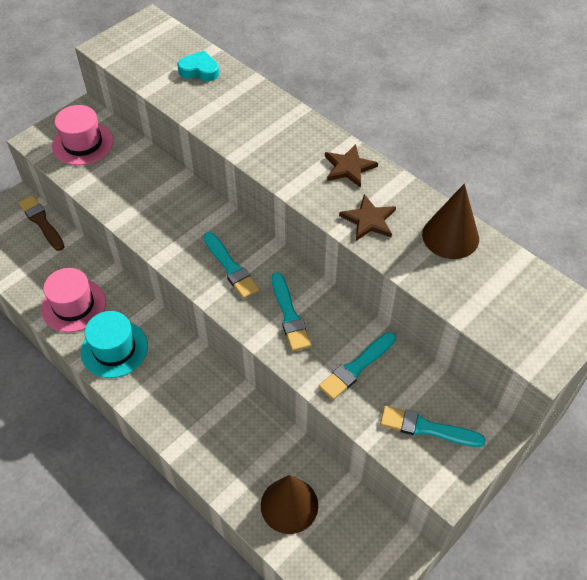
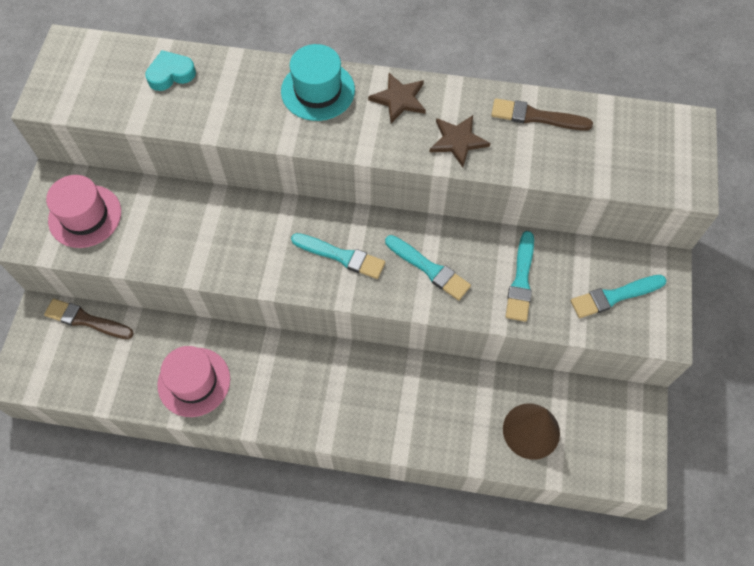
camera: 35 degrees left, 10 degrees up
(114, 349) = (269, 397): turquoise hat -> turquoise hat (318, 91)
(450, 236) = (536, 116): brown cone -> brown brush

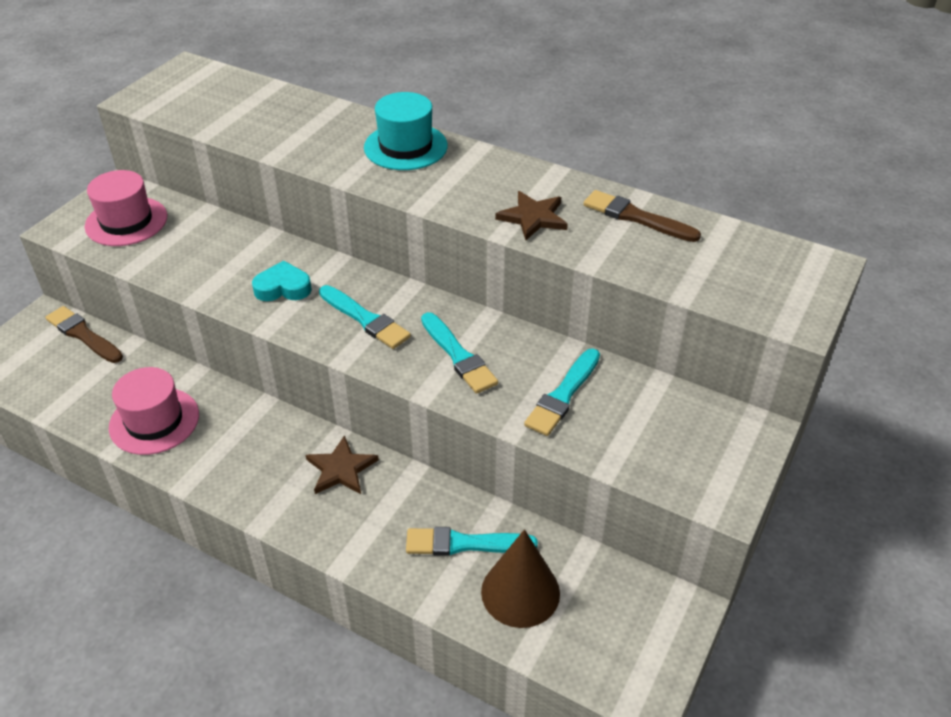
camera: 20 degrees right, 20 degrees down
(171, 74) = (267, 105): turquoise heart -> turquoise heart (283, 288)
(399, 99) = (488, 171): brown star -> brown star (341, 469)
(614, 296) = (675, 442): turquoise brush -> turquoise brush (464, 544)

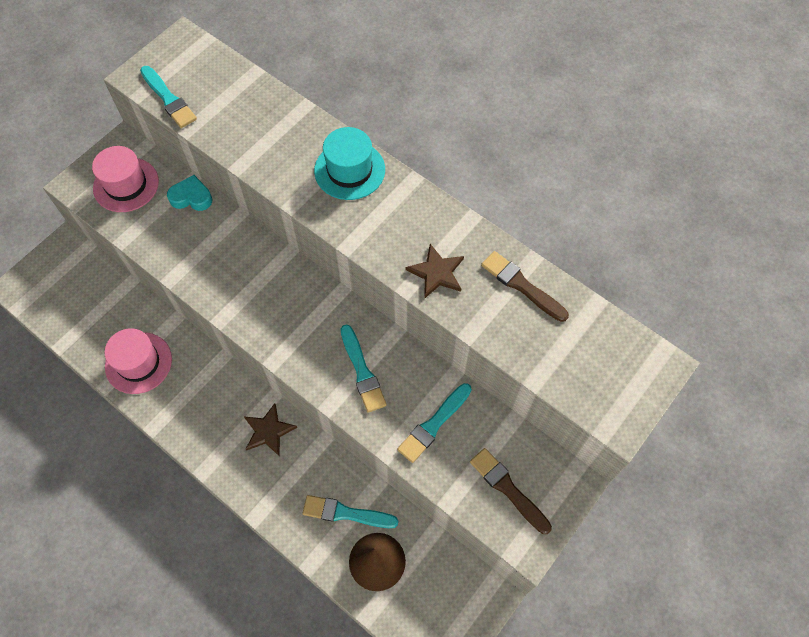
camera: 10 degrees right, 20 degrees up
(83, 335) = (93, 269): brown brush -> brown brush (508, 489)
(283, 288) = (239, 278): turquoise heart -> turquoise heart (191, 197)
(365, 319) = (297, 322): turquoise brush -> turquoise brush (169, 99)

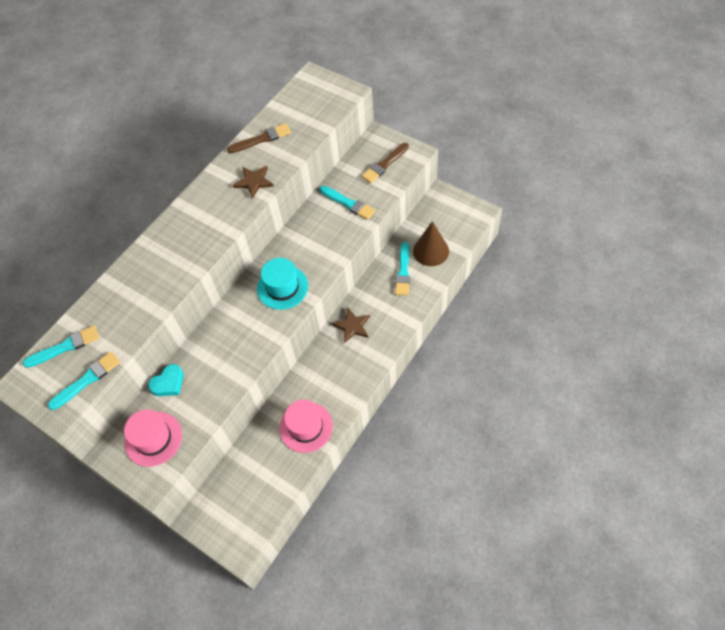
camera: 90 degrees left, 5 degrees down
(191, 197) = (168, 383): turquoise heart -> turquoise heart turned 135 degrees counterclockwise
(349, 170) = (168, 241): turquoise hat -> turquoise hat (282, 287)
(362, 372) = (315, 246): turquoise brush -> turquoise brush (65, 347)
(521, 285) = (262, 139): brown brush -> brown brush turned 150 degrees counterclockwise

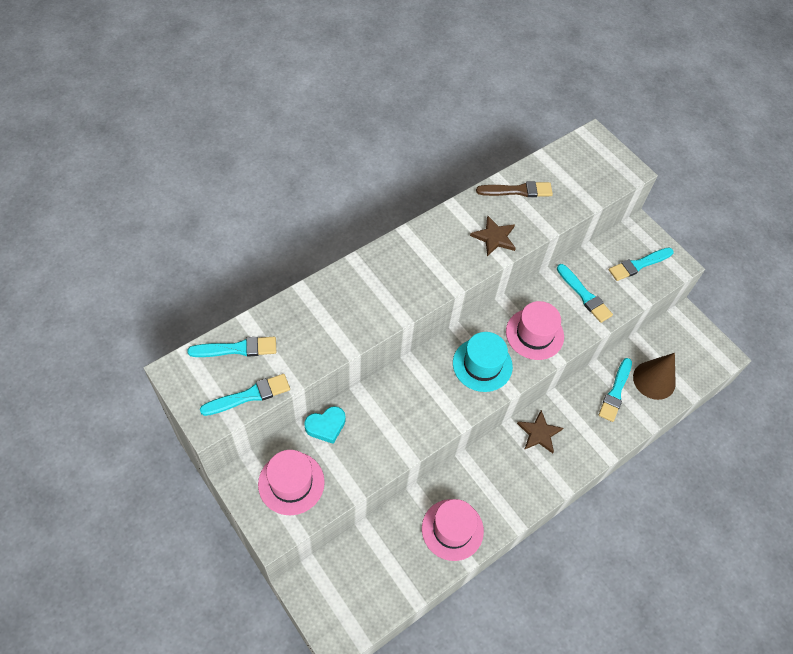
camera: 10 degrees right, 0 degrees up
(317, 248) = (534, 334): none -> pink hat
(384, 164) = (638, 265): brown brush -> turquoise brush

